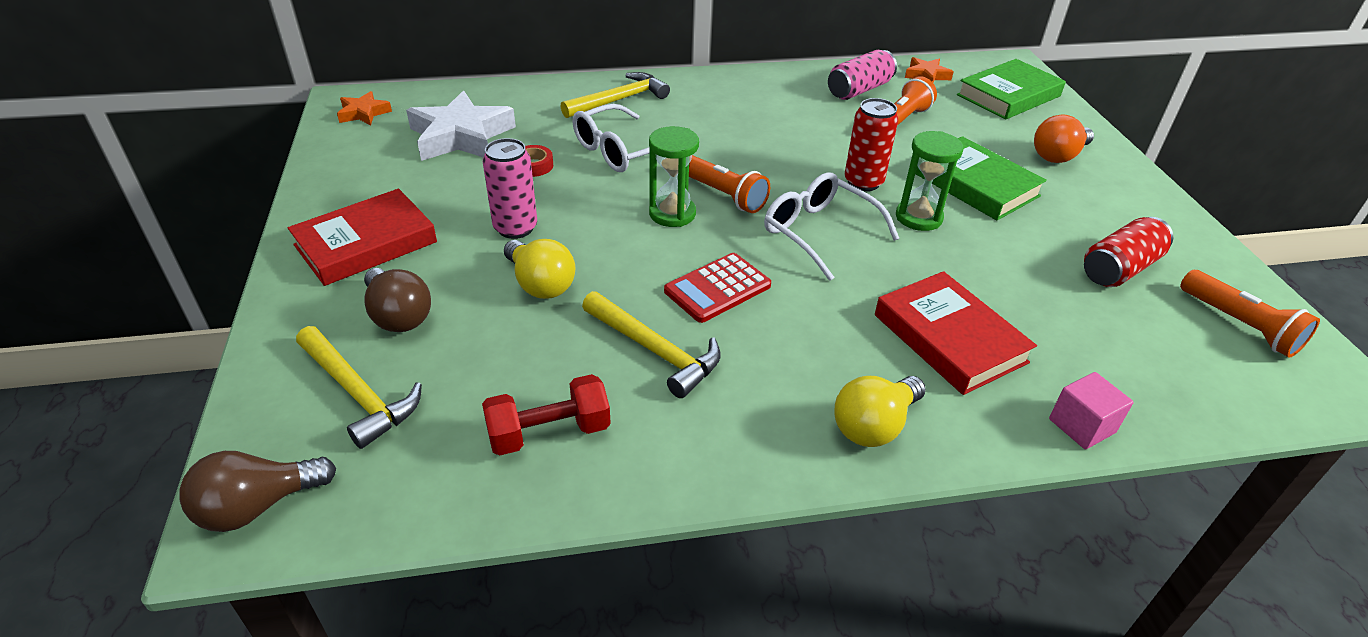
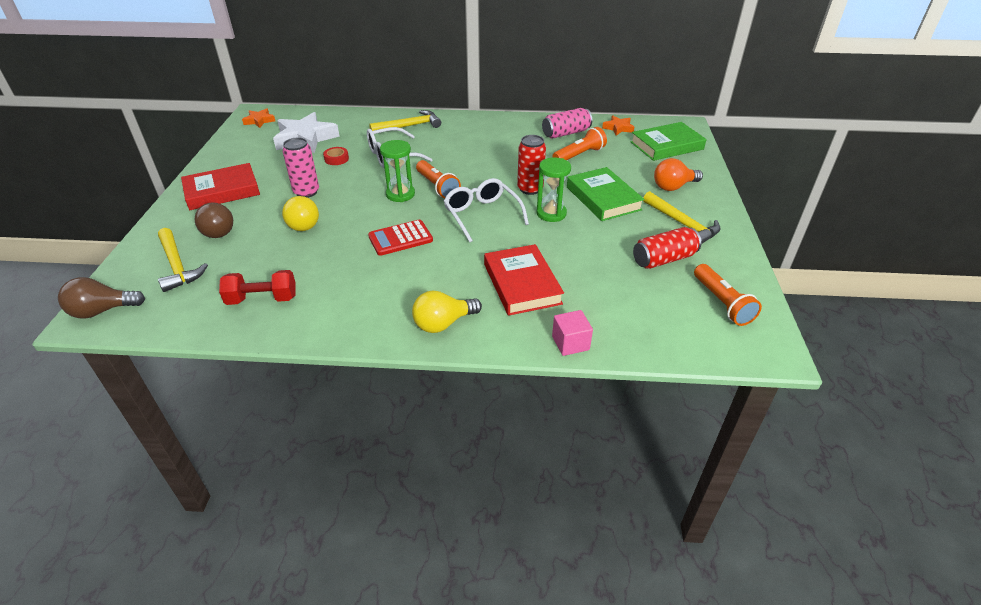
camera: 15 degrees right, 0 degrees up
(655, 350) = (344, 266): yellow hammer -> yellow hammer (682, 224)

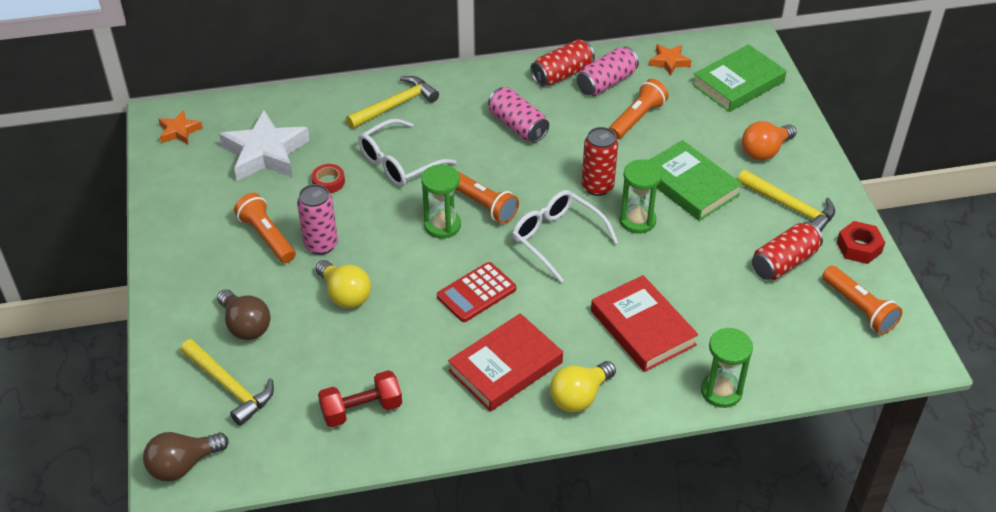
camera: 15 degrees left, 5 degrees up
(222, 191) = (209, 264): red book -> red book (505, 367)
(273, 182) = (267, 237): none -> orange flashlight
(488, 147) = (517, 126): none -> pink can
(536, 125) = (562, 74): none -> red can
(570, 343) = (721, 391): pink cube -> green hourglass
(734, 259) = (859, 247): none -> red nut

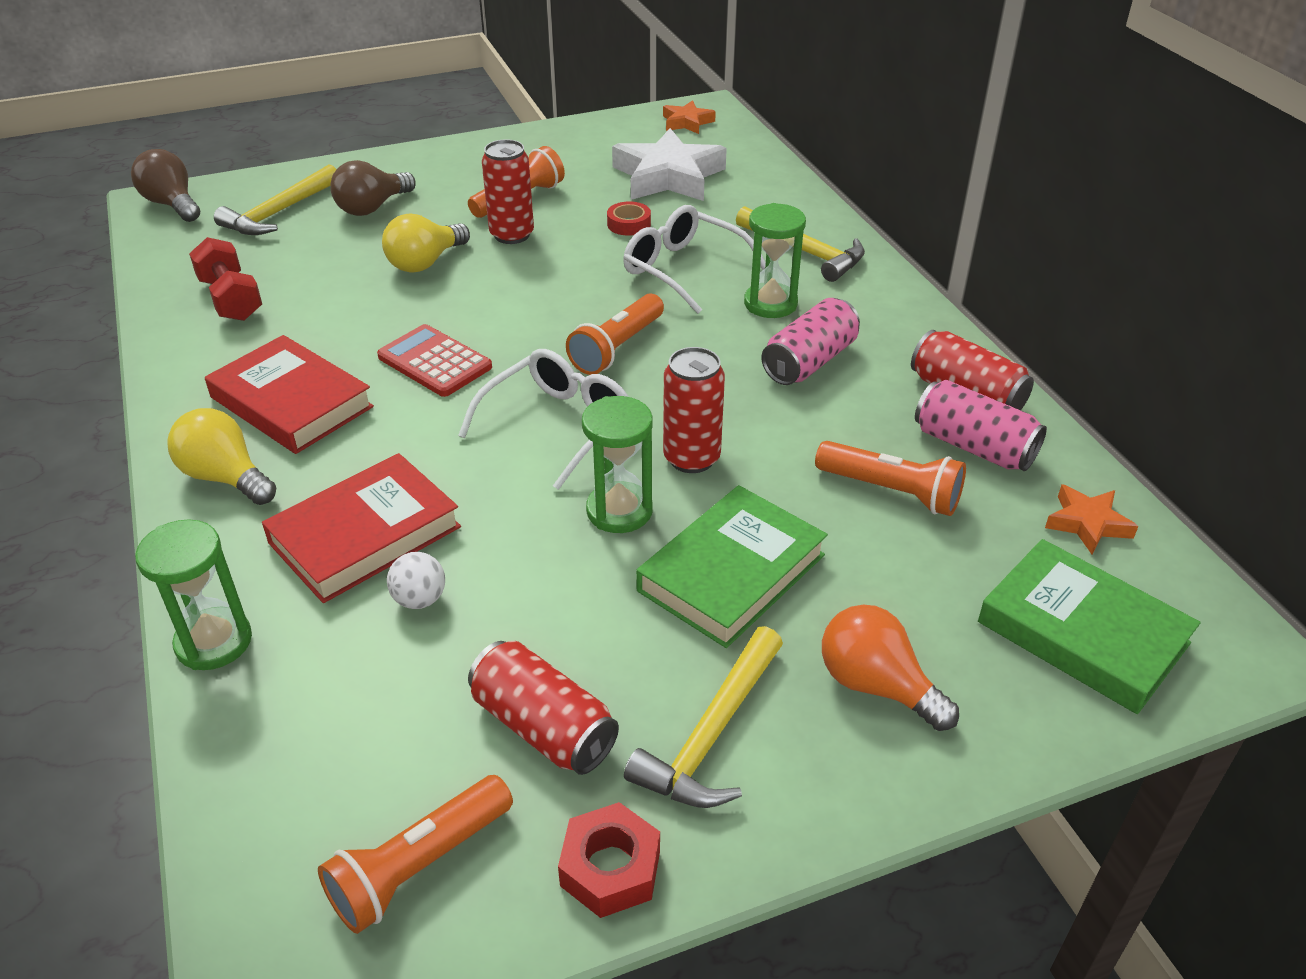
camera: 80 degrees right, 5 degrees down
(321, 245) = (512, 235): pink can -> red can
(442, 225) = (565, 319): green hourglass -> green hourglass (770, 304)
(697, 305) = (420, 599): none -> white ball

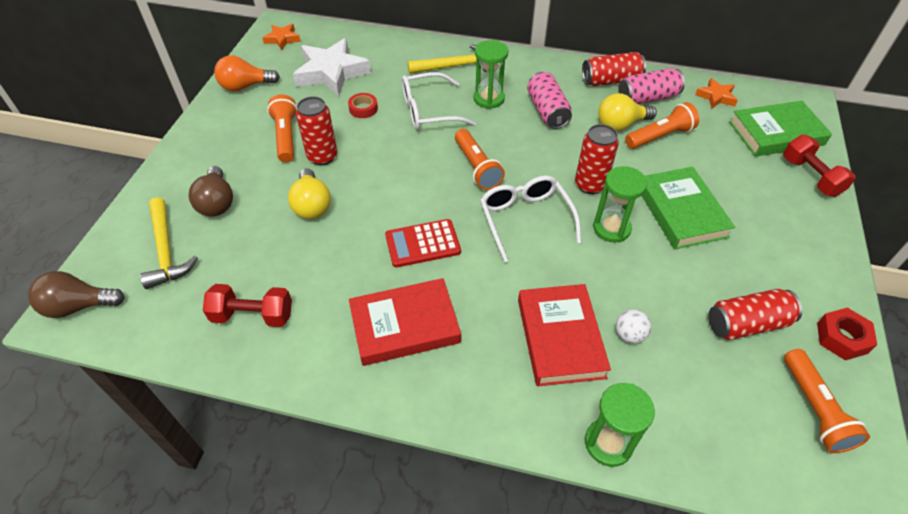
camera: 55 degrees left, 10 degrees up
(226, 477) = (456, 386): yellow light bulb -> yellow light bulb (620, 124)
(712, 734) = (779, 268): yellow hammer -> none
(876, 685) = (775, 204): orange light bulb -> orange light bulb (245, 86)
(1011, 716) = (811, 177): none -> red dumbbell

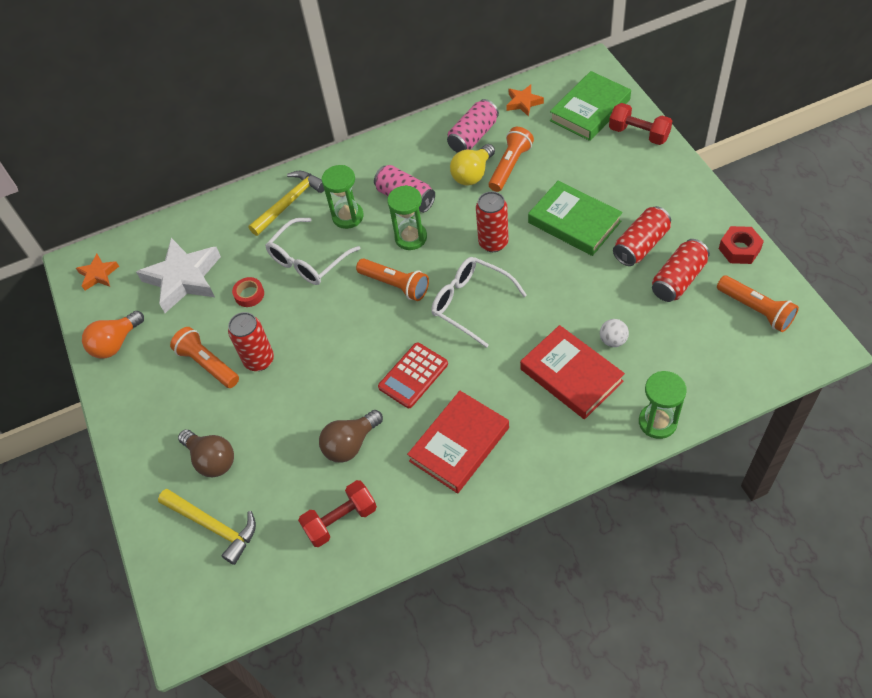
camera: 30 degrees left, 5 degrees up
(79, 306) = (192, 618): brown light bulb -> brown light bulb (350, 444)
(312, 205) = (294, 406): yellow light bulb -> none
(611, 80) = (431, 137): red can -> red can (641, 245)
(611, 228) = (537, 268): green hourglass -> green hourglass (411, 237)

